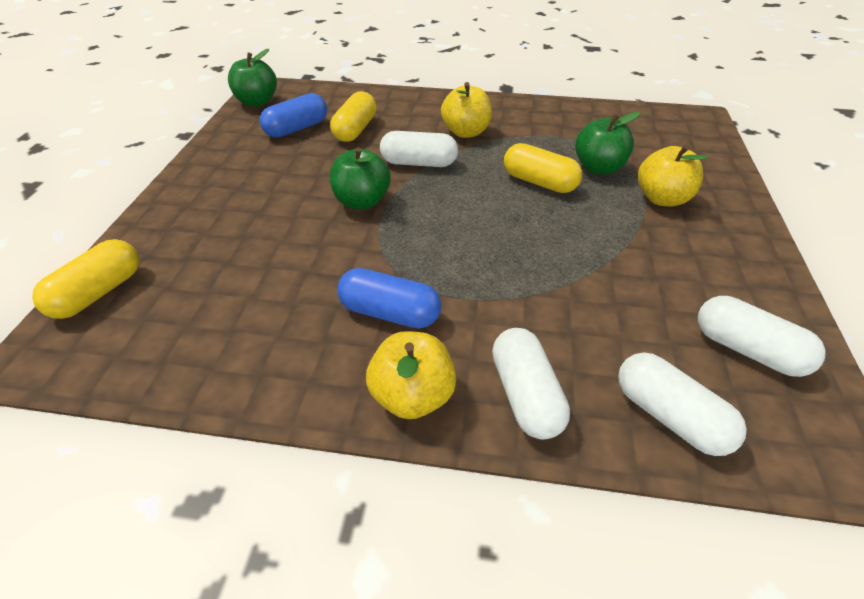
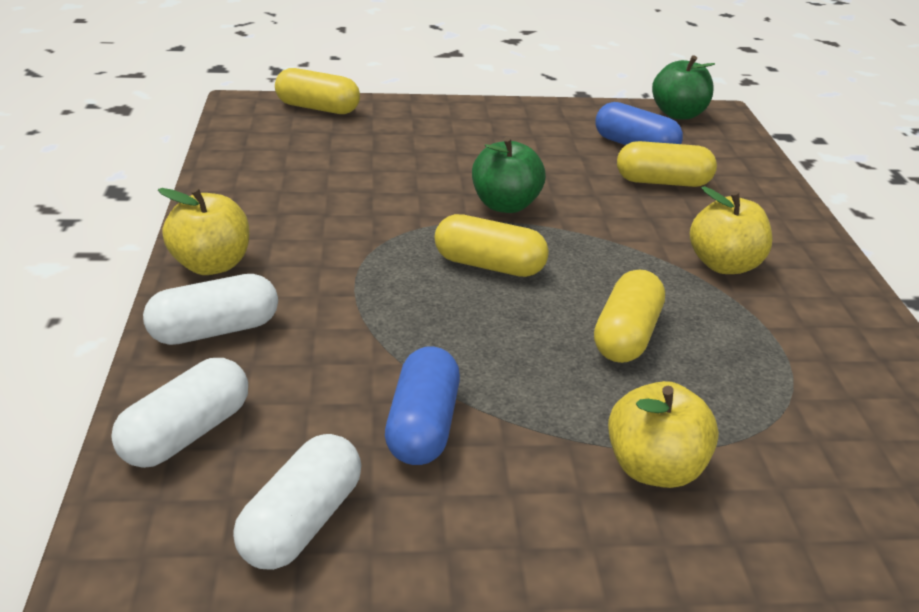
camera: 75 degrees right, 10 degrees down
(389, 313) = (320, 242): blue capsule -> blue capsule (422, 426)
(419, 163) = (612, 234): white capsule -> none
(448, 223) = (489, 265): none -> yellow capsule
(598, 168) = (708, 397): green apple -> none

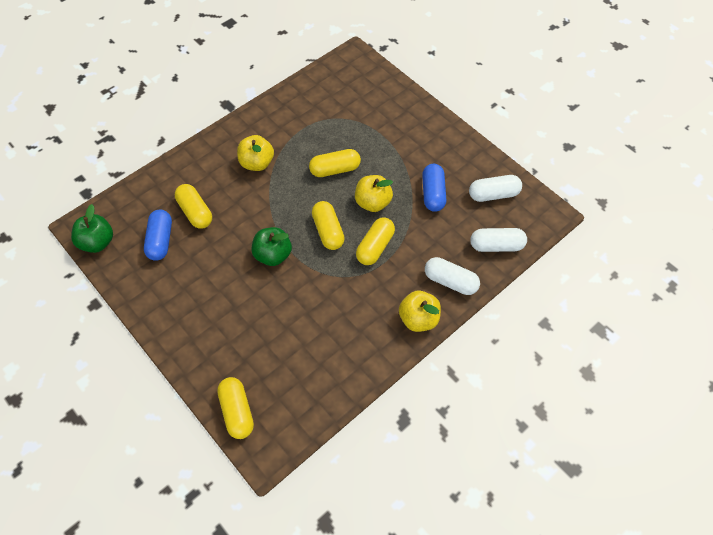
camera: 125 degrees left, 25 degrees up
(396, 292) = (375, 247): none -> yellow capsule
(422, 426) = (433, 193): blue capsule -> blue capsule turned 60 degrees counterclockwise
(654, 468) = (395, 135): yellow apple -> yellow apple (373, 203)

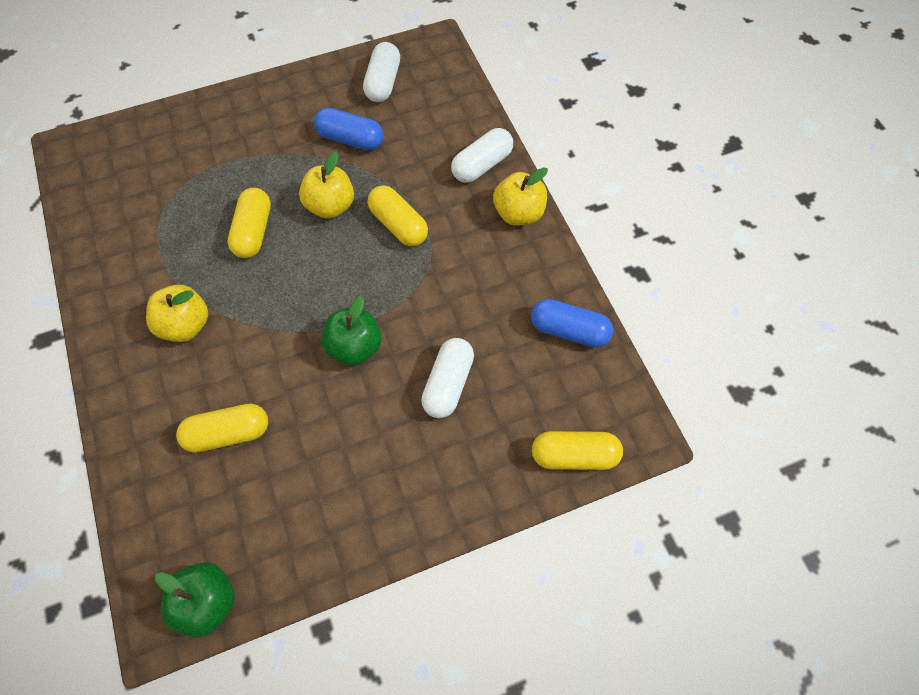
camera: 70 degrees left, 5 degrees up
(160, 240) = (254, 497): blue capsule -> blue capsule (569, 330)
(328, 231) = (349, 269): yellow capsule -> none
(496, 246) = (454, 105): white capsule -> white capsule (448, 384)

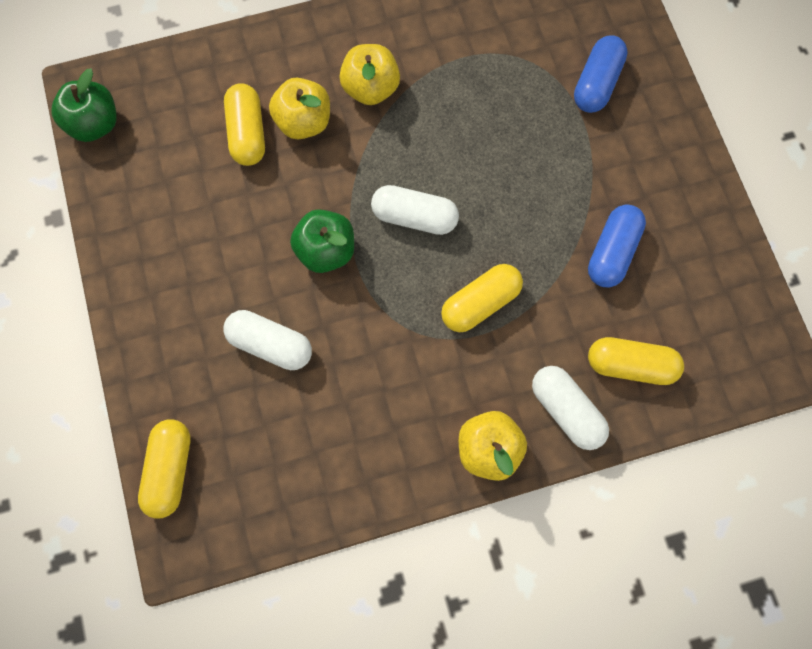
camera: 95 degrees right, 10 degrees up
(253, 231) = (481, 147): yellow capsule -> yellow capsule (630, 365)
(330, 206) = (512, 228): yellow apple -> yellow apple (304, 122)
(383, 83) = (706, 294): white capsule -> white capsule (414, 217)
(569, 330) = (318, 487): blue capsule -> blue capsule (596, 83)

